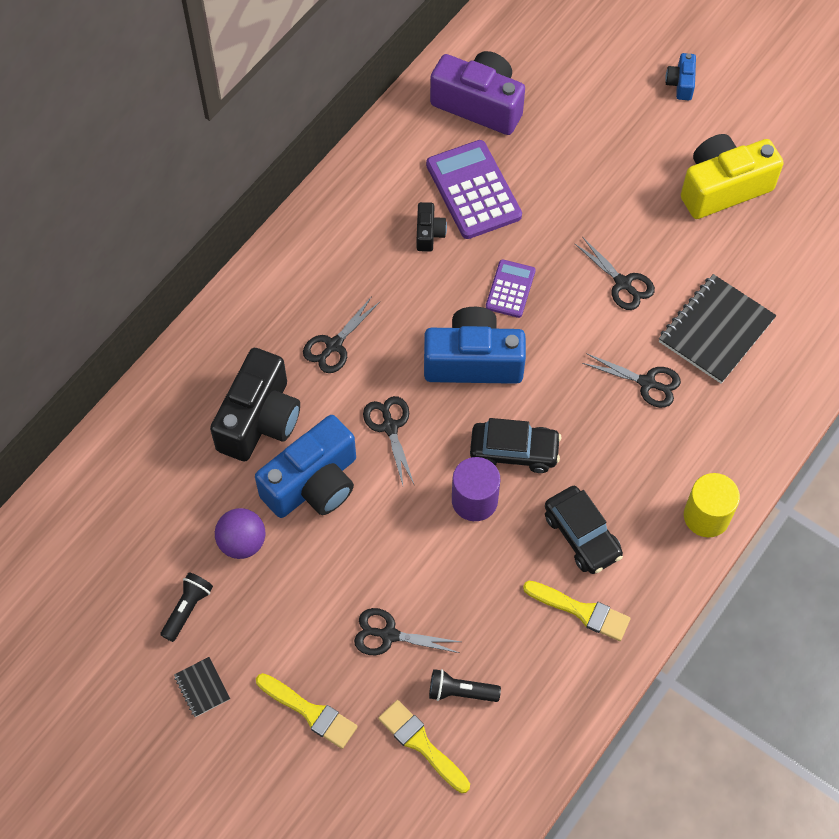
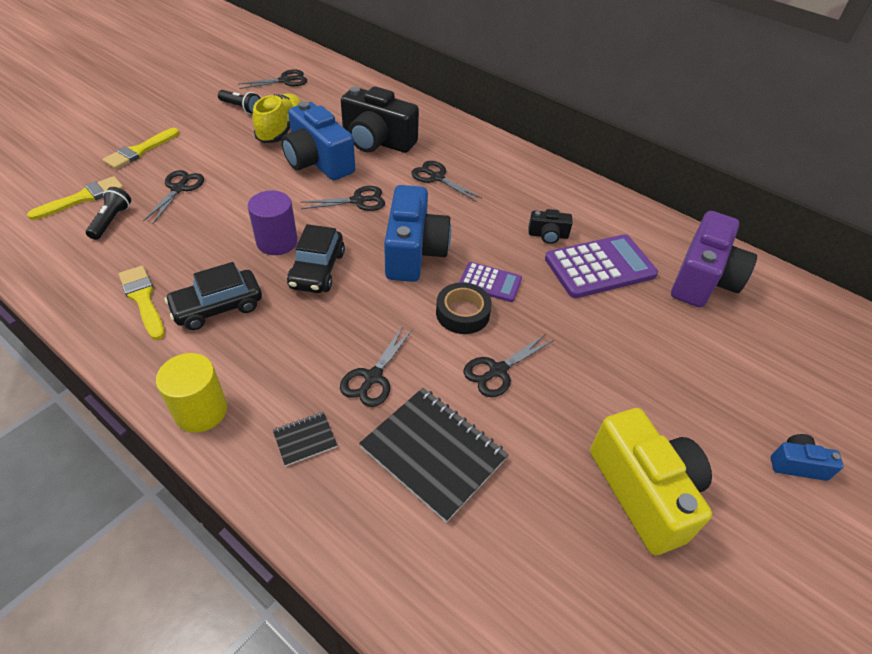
camera: 90 degrees right, 15 degrees down
(101, 566) = (285, 80): none -> black scissors
(202, 687) = (183, 111): black notebook -> black notebook (305, 439)
(242, 542) = (281, 130): purple ball -> yellow shoe
(556, 313) = (462, 313): none -> black tape
(581, 611) = (143, 299): yellow brush -> yellow brush turned 120 degrees clockwise

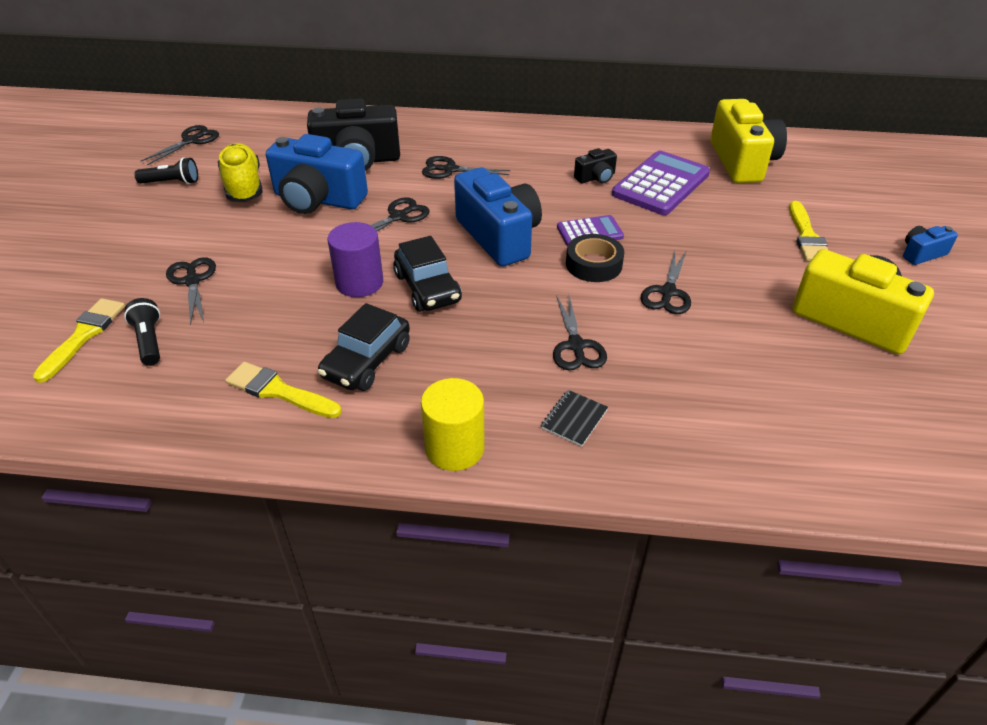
camera: 30 degrees left, 5 degrees down
(140, 151) = (98, 265): yellow brush -> yellow brush (806, 236)
(433, 453) = (686, 373): black notebook -> none
(703, 279) = (742, 162): purple camera -> yellow camera

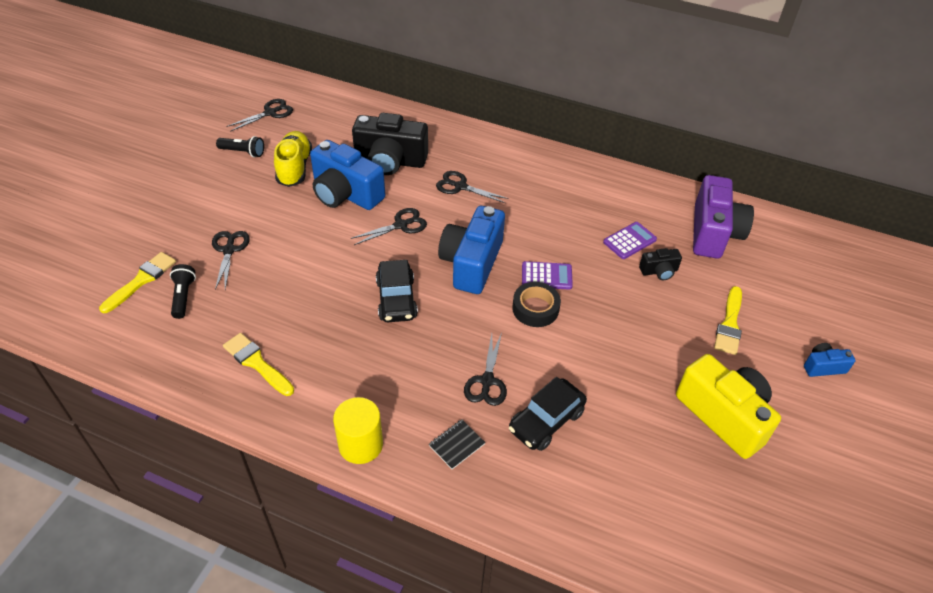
camera: 15 degrees right, 5 degrees up
(359, 283) = (348, 281): purple cylinder -> none
(367, 361) = (327, 354): black car -> black car (546, 421)
(499, 236) = (471, 263): blue camera -> blue camera turned 150 degrees counterclockwise
(596, 177) = (577, 221): black camera -> black camera (659, 271)
(661, 184) = (629, 241): purple calculator -> purple calculator, size x0.56
(668, 292) = (583, 350): black scissors -> none
(742, 162) = (713, 233): yellow camera -> purple camera

